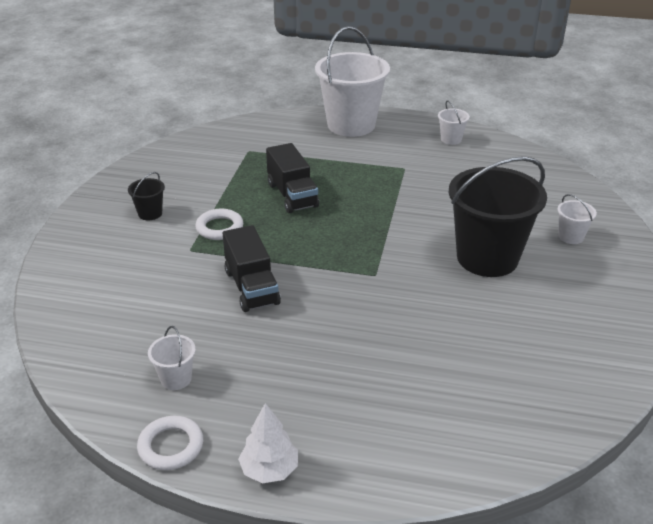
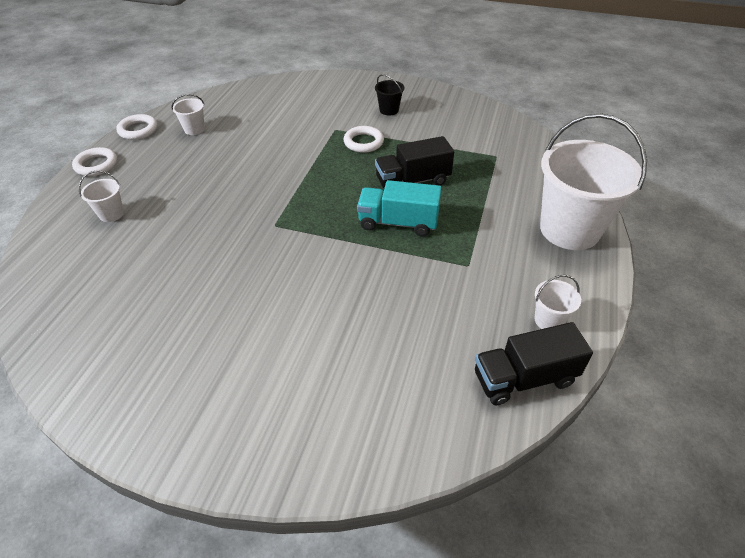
camera: 95 degrees right, 10 degrees up
(251, 287) = (279, 158): black truck -> black truck (524, 378)
(269, 470) = (96, 165): white tree -> white ring
(357, 201) = (398, 223): none -> turquoise truck
(487, 258) = (279, 310): black bucket -> none
(571, 237) = (301, 403): white bucket -> white bucket (111, 214)

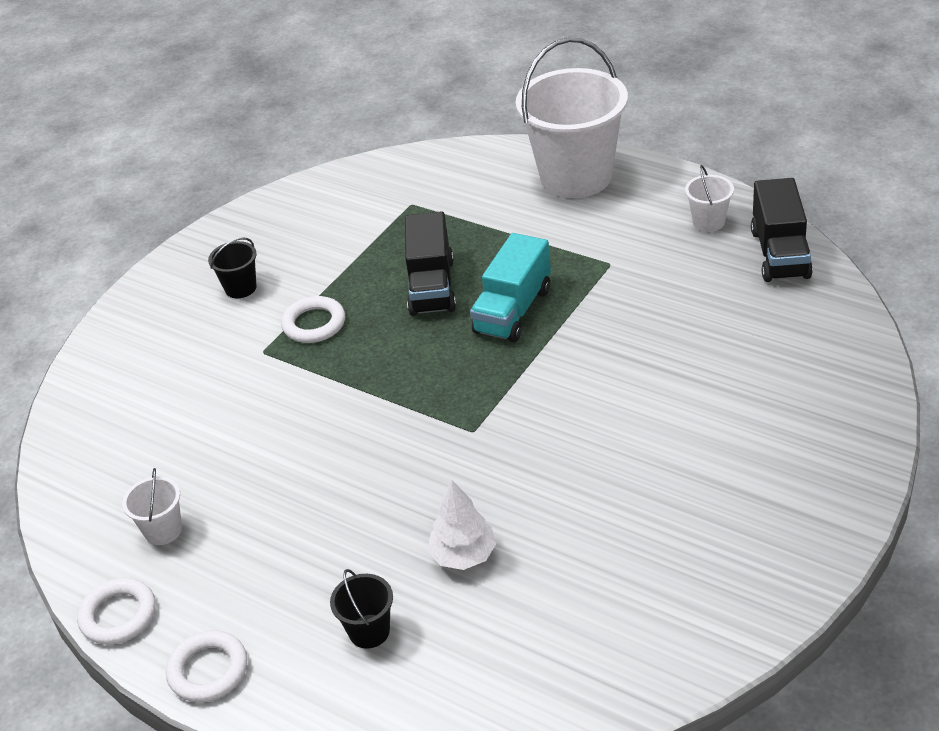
camera: 70 degrees left, 5 degrees down
(111, 214) = (369, 631): white bucket -> black bucket
(165, 241) = (463, 555): none -> white tree

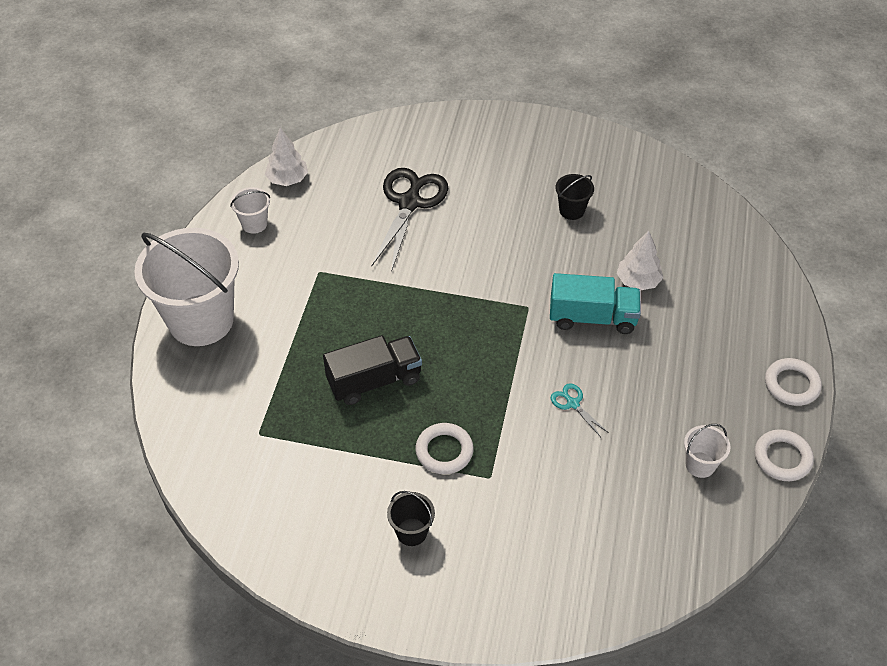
camera: 115 degrees left, 10 degrees up
(311, 438) = (572, 403): none -> turquoise scissors
(369, 631) = (718, 311): black bucket -> black bucket (572, 210)
(513, 310) = (391, 318): turquoise truck -> turquoise truck (592, 317)
(701, 354) = (410, 202): none -> black scissors
(780, 254) = (287, 179): black truck -> white tree

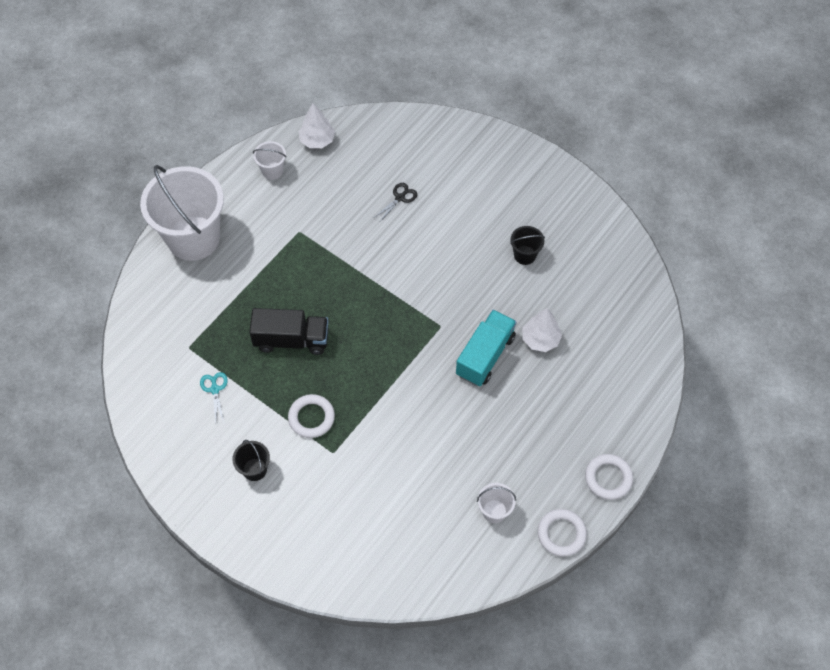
camera: 25 degrees right, 10 degrees up
(410, 202) = (400, 198): black scissors -> black scissors, size x0.44
(572, 403) = (427, 420): turquoise scissors -> turquoise scissors (215, 389)
(592, 317) = (485, 356): turquoise truck -> turquoise truck turned 90 degrees counterclockwise

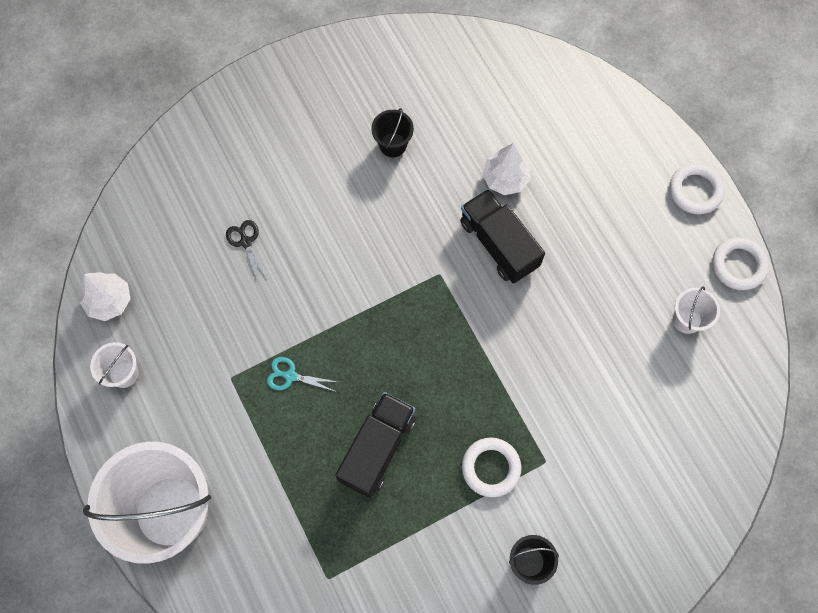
camera: 65 degrees left, 10 degrees up
(215, 389) = (401, 568): turquoise scissors -> turquoise scissors (290, 376)
(485, 356) = (499, 244): turquoise truck -> black truck

